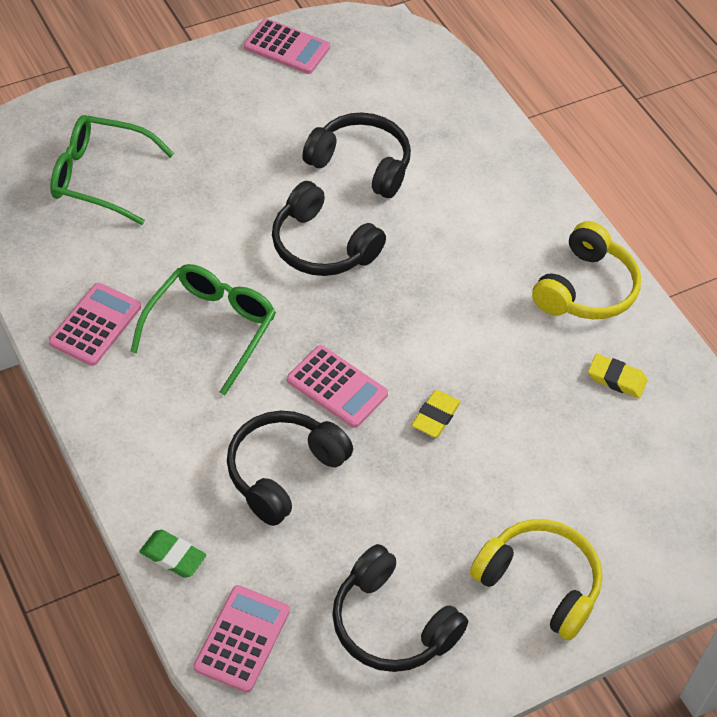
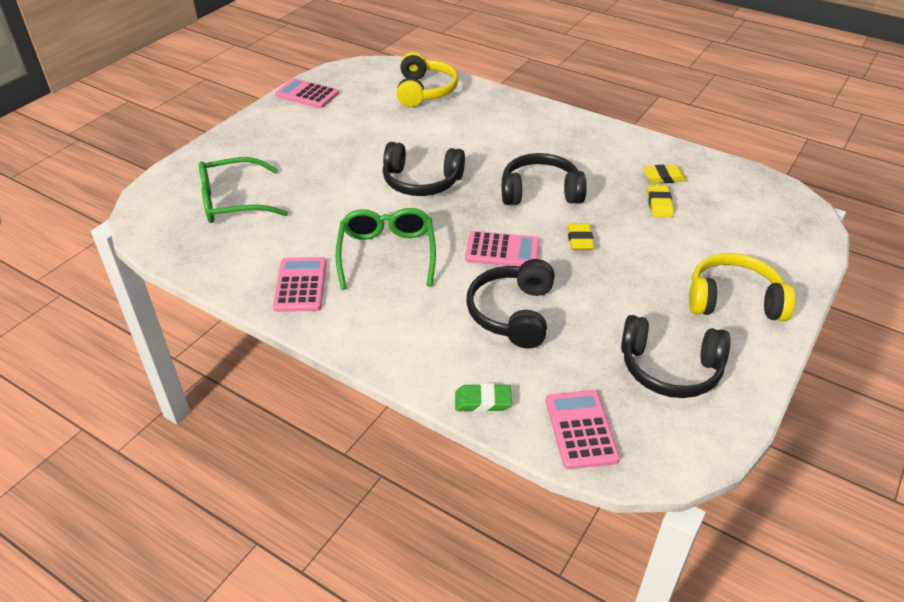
camera: 25 degrees left, 10 degrees down
(287, 47) = (307, 94): pink calculator -> pink calculator turned 150 degrees counterclockwise
(361, 164) = (407, 133): black headphones -> black headphones (540, 192)
(574, 414) = (659, 204): none -> yellow eraser
(585, 289) = (601, 142): yellow headphones -> yellow headphones (425, 91)

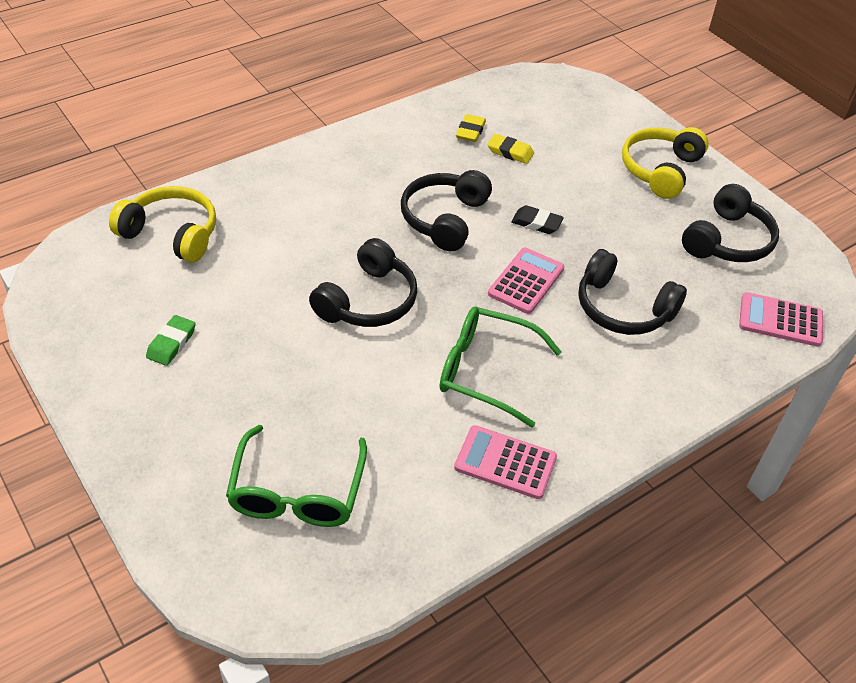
camera: 70 degrees left, 5 degrees up
(307, 94) = (80, 348): pink calculator -> none
(482, 401) = (730, 370): green eraser -> green eraser (171, 343)
(579, 240) = (536, 223): yellow eraser -> black eraser

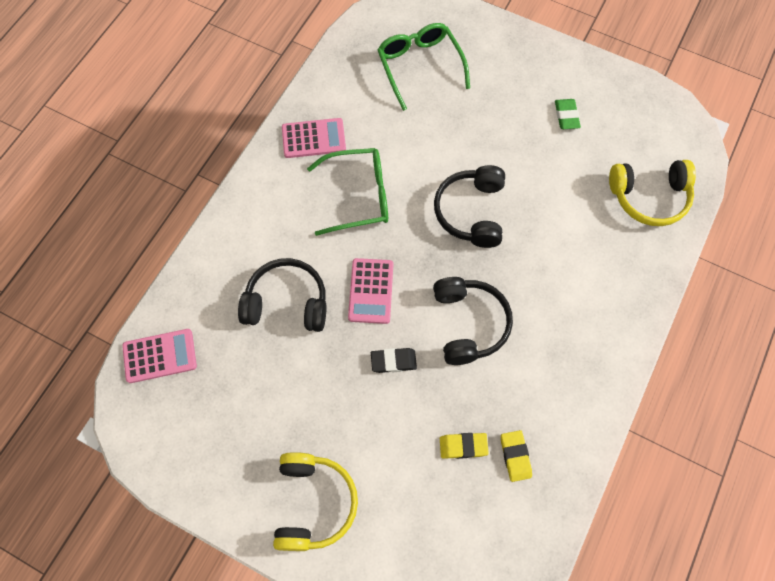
camera: 155 degrees right, 20 degrees up
(727, 240) = (223, 432): black headphones -> none

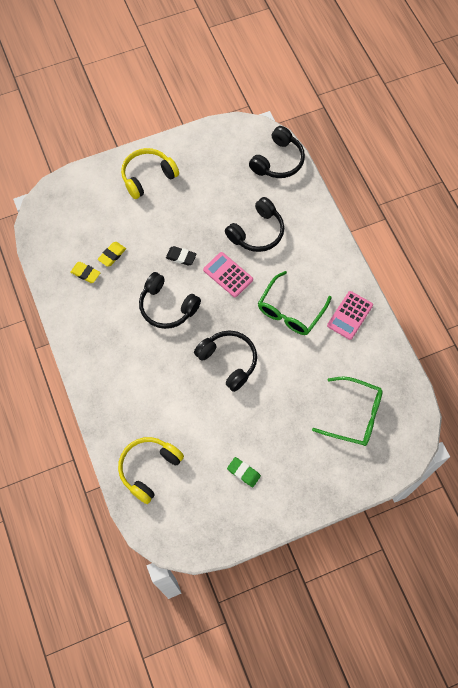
camera: 130 degrees right, 0 degrees up
(160, 356) = (278, 161): pink calculator -> black headphones
(313, 503) = (148, 177): yellow headphones -> yellow headphones turned 105 degrees clockwise
(393, 361) = (181, 257): black eraser -> black eraser turned 75 degrees clockwise

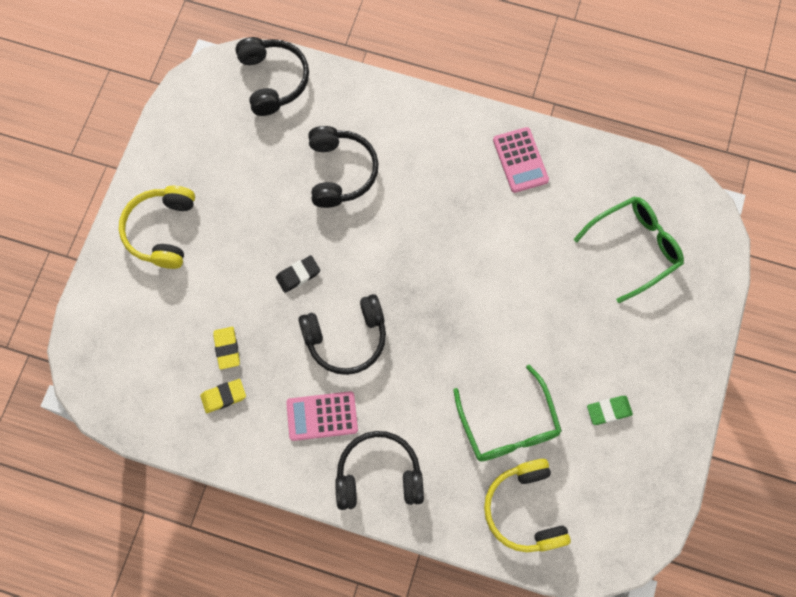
camera: 50 degrees left, 5 degrees up
(228, 275) = (365, 243): pink calculator -> pink calculator (322, 416)
(228, 361) = (468, 324): black headphones -> black headphones (378, 475)
(290, 311) = (464, 214): green glasses -> green glasses (508, 425)

